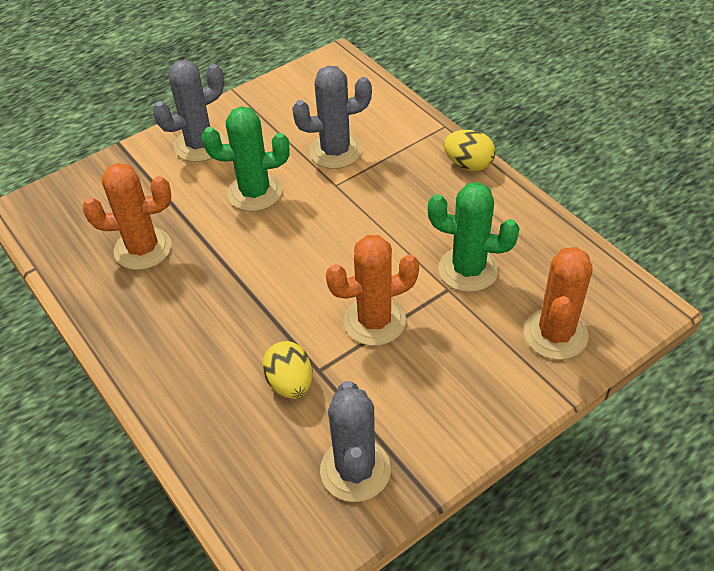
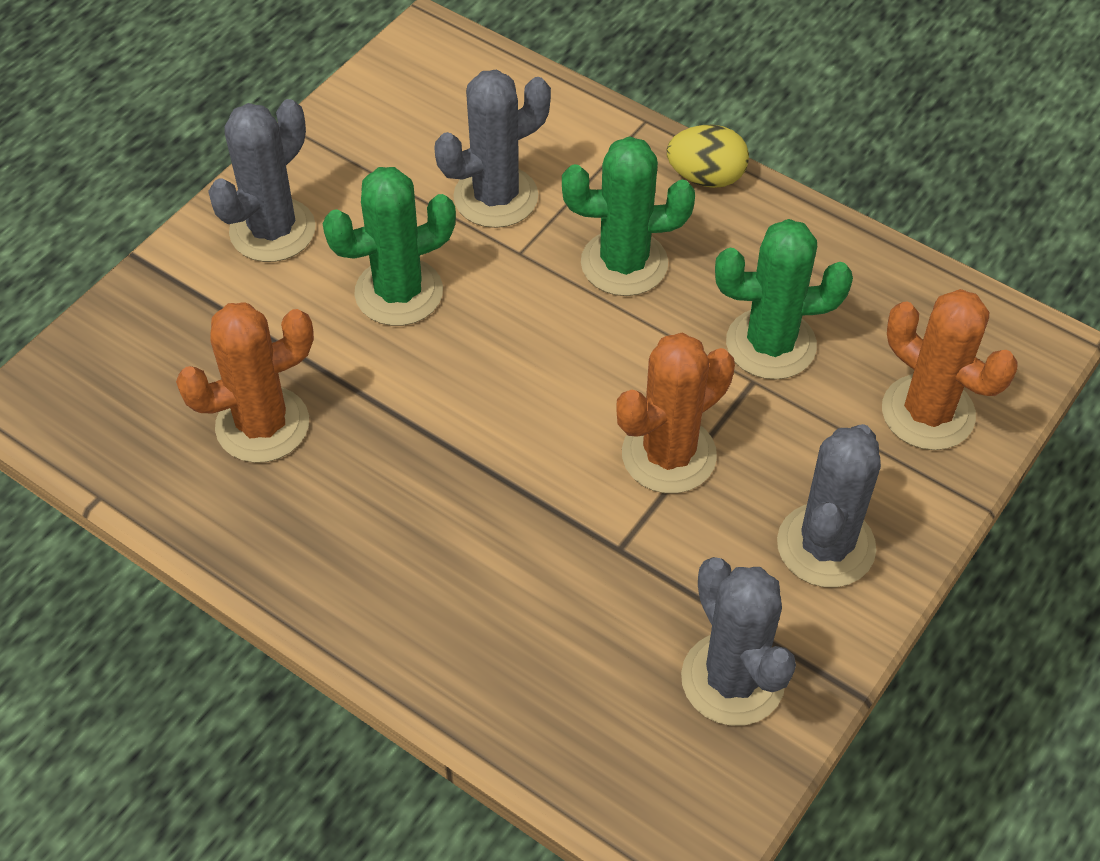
camera: 20 degrees left, 5 degrees up
(290, 383) = (586, 579): yellow egg -> none
(396, 203) = (624, 263): none -> green cactus
(452, 401) = (826, 546): none -> grey cactus
(555, 334) = (928, 413): orange cactus -> orange cactus turned 45 degrees counterclockwise

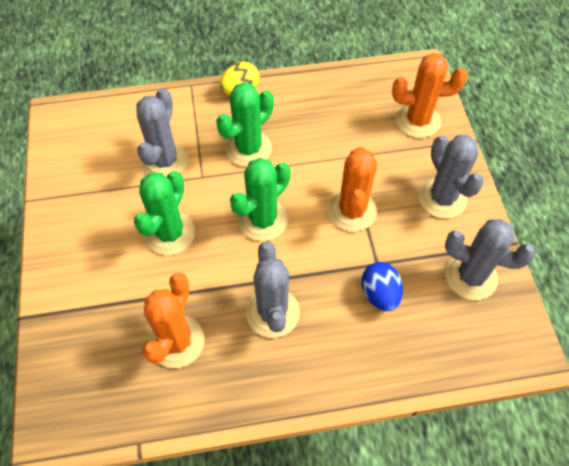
camera: 45 degrees left, 5 degrees up
(272, 230) = (80, 252): grey cactus -> grey cactus (272, 312)
(574, 588) = (379, 294): none -> blue egg
(771, 344) = (338, 138): green cactus -> green cactus (263, 220)

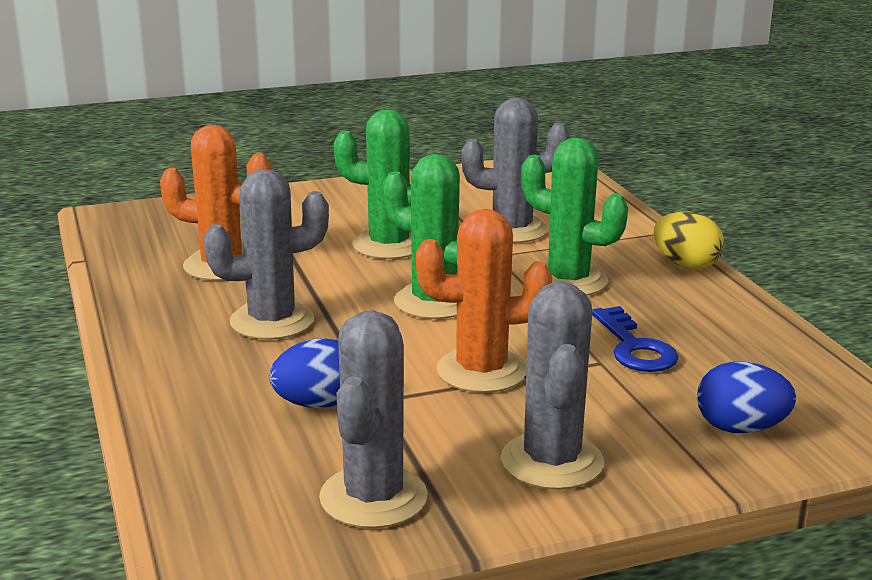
camera: 80 degrees right, 35 degrees down
(335, 139) = (634, 347): none -> blue key
(418, 121) = (740, 428): orange cactus -> blue egg
(442, 198) = (552, 461): grey cactus -> grey cactus turned 60 degrees counterclockwise

